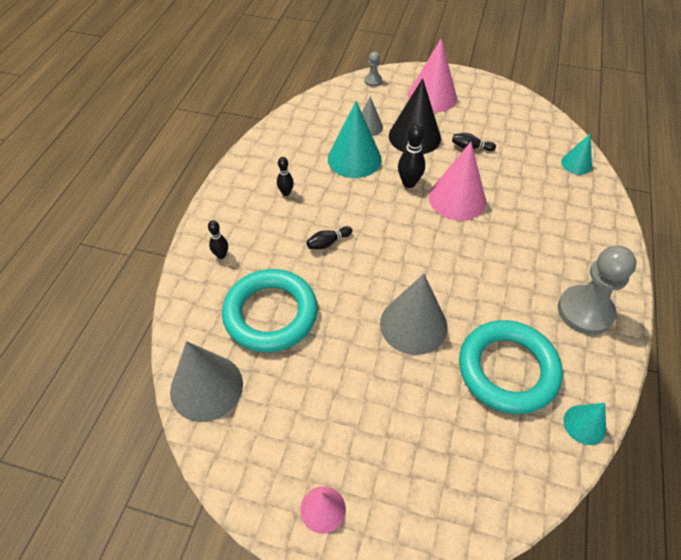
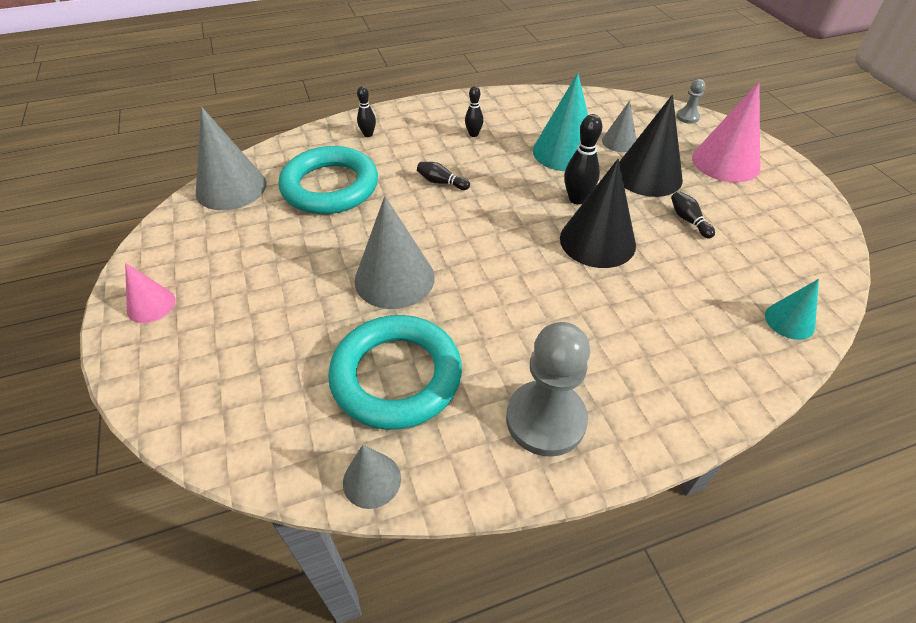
camera: 55 degrees right, 5 degrees down
(457, 199) = (597, 241): pink cone -> black cone
(584, 424) = (372, 480): turquoise cone -> grey cone

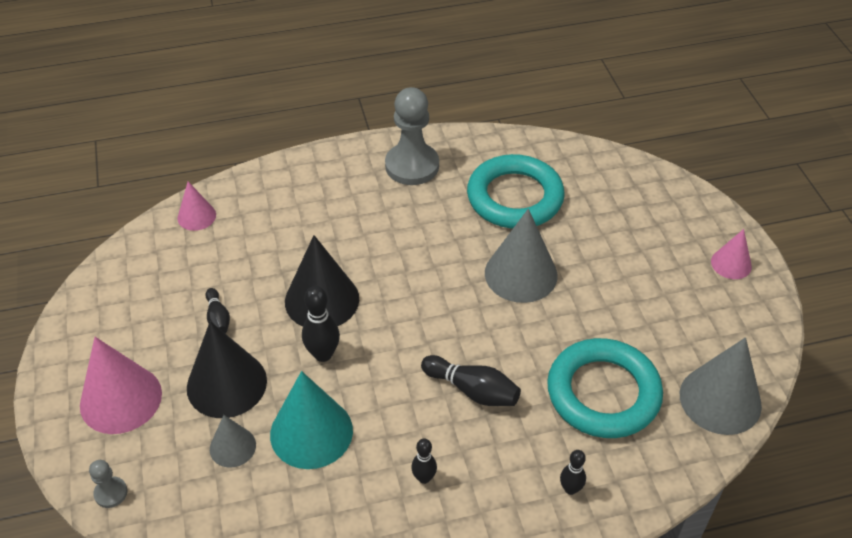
camera: 175 degrees left, 0 degrees up
(372, 480) = (527, 143): grey cone -> none
(441, 182) = (472, 390): black bowling pin -> black bowling pin, size x1.61
(789, 321) = (196, 216): turquoise cone -> pink cone

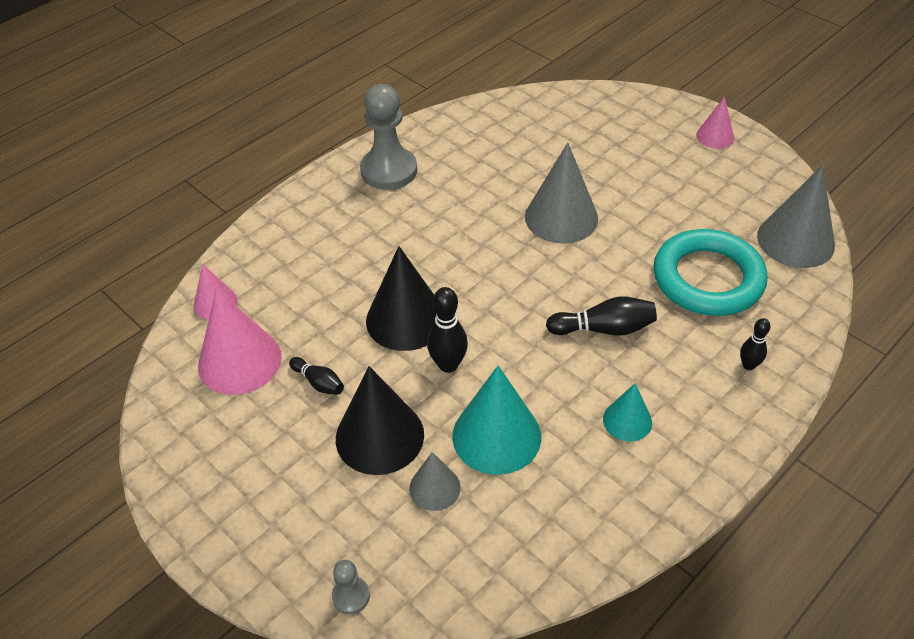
camera: 30 degrees left, 0 degrees up
(121, 399) = (284, 505): pink cone -> pink cone (239, 361)
(424, 478) = (627, 420): black bowling pin -> turquoise cone
(515, 197) = (502, 159): turquoise ring -> none

